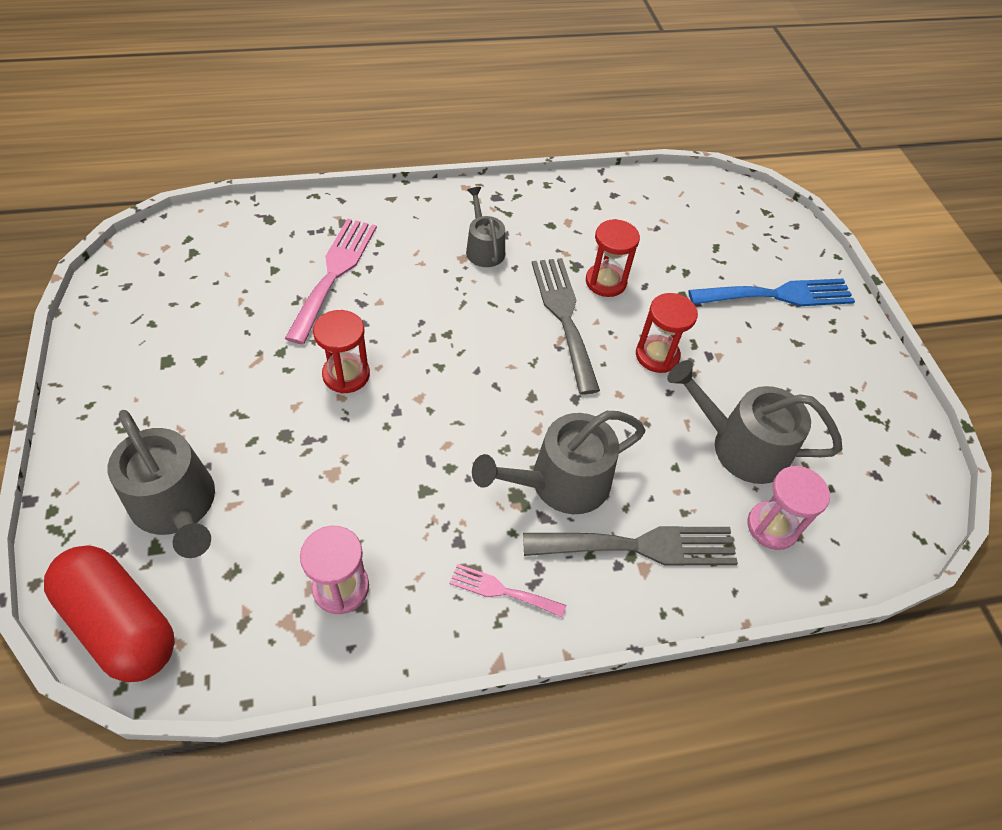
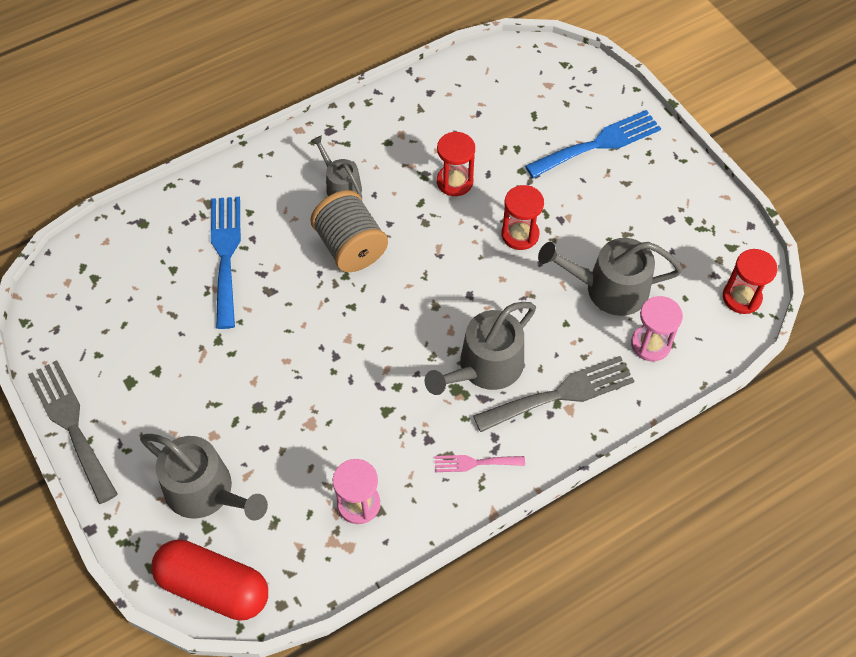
camera: 15 degrees left, 5 degrees up
(334, 273) = (225, 254): pink fork -> blue fork
(346, 375) = (281, 340): red hourglass -> red hourglass (741, 297)
(466, 308) = (350, 247): none -> grey spool
(564, 316) = (433, 226): grey fork -> grey fork (71, 425)

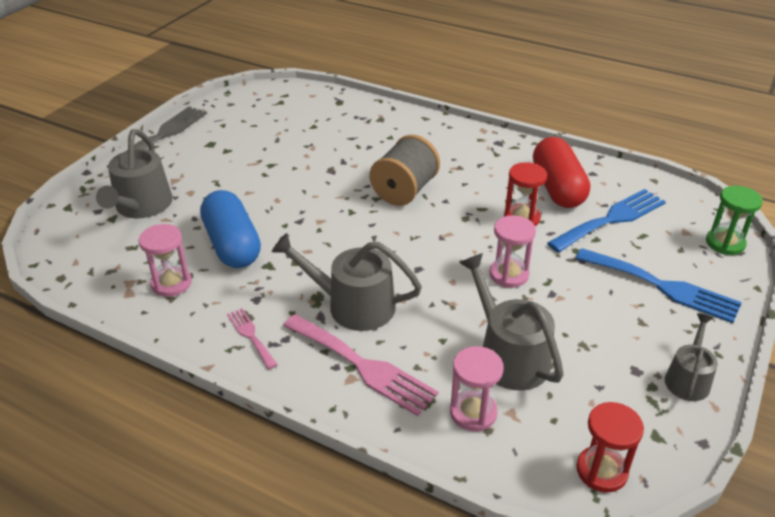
camera: 60 degrees right, 20 degrees down
(214, 587) = (63, 240): red capsule -> red capsule (557, 188)
(225, 254) = (345, 141): blue fork -> blue fork (611, 219)
(334, 429) = (232, 245): none -> blue capsule
(341, 186) = (455, 166): grey watering can -> grey watering can (688, 379)
(520, 234) = (509, 274): red hourglass -> pink hourglass
(561, 394) = (363, 366): grey fork -> pink fork
(578, 71) = (725, 243): none -> green hourglass

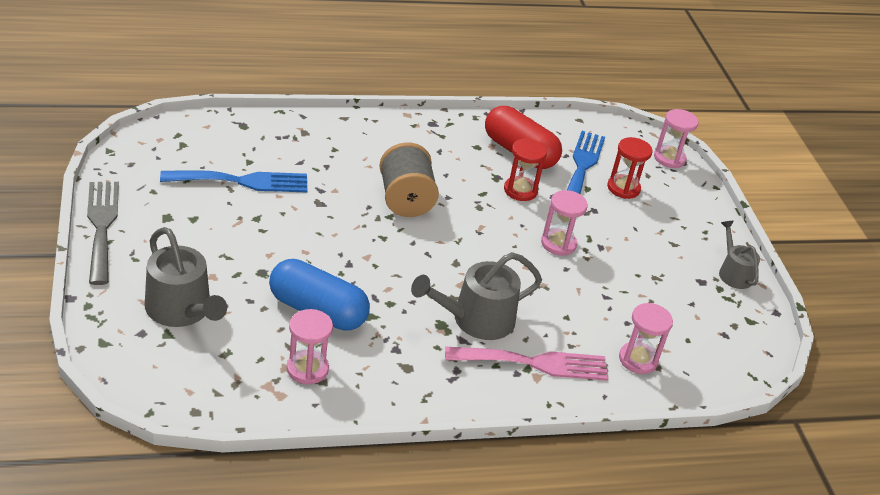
camera: 45 degrees left, 0 degrees up
(250, 336) = (428, 381): pink fork -> none
(509, 356) = (619, 308): grey watering can -> none
(601, 471) = (742, 359): red hourglass -> red hourglass (623, 188)
(663, 286) = (662, 210): blue fork -> blue fork (242, 181)
(725, 243) = (669, 158): green hourglass -> pink hourglass

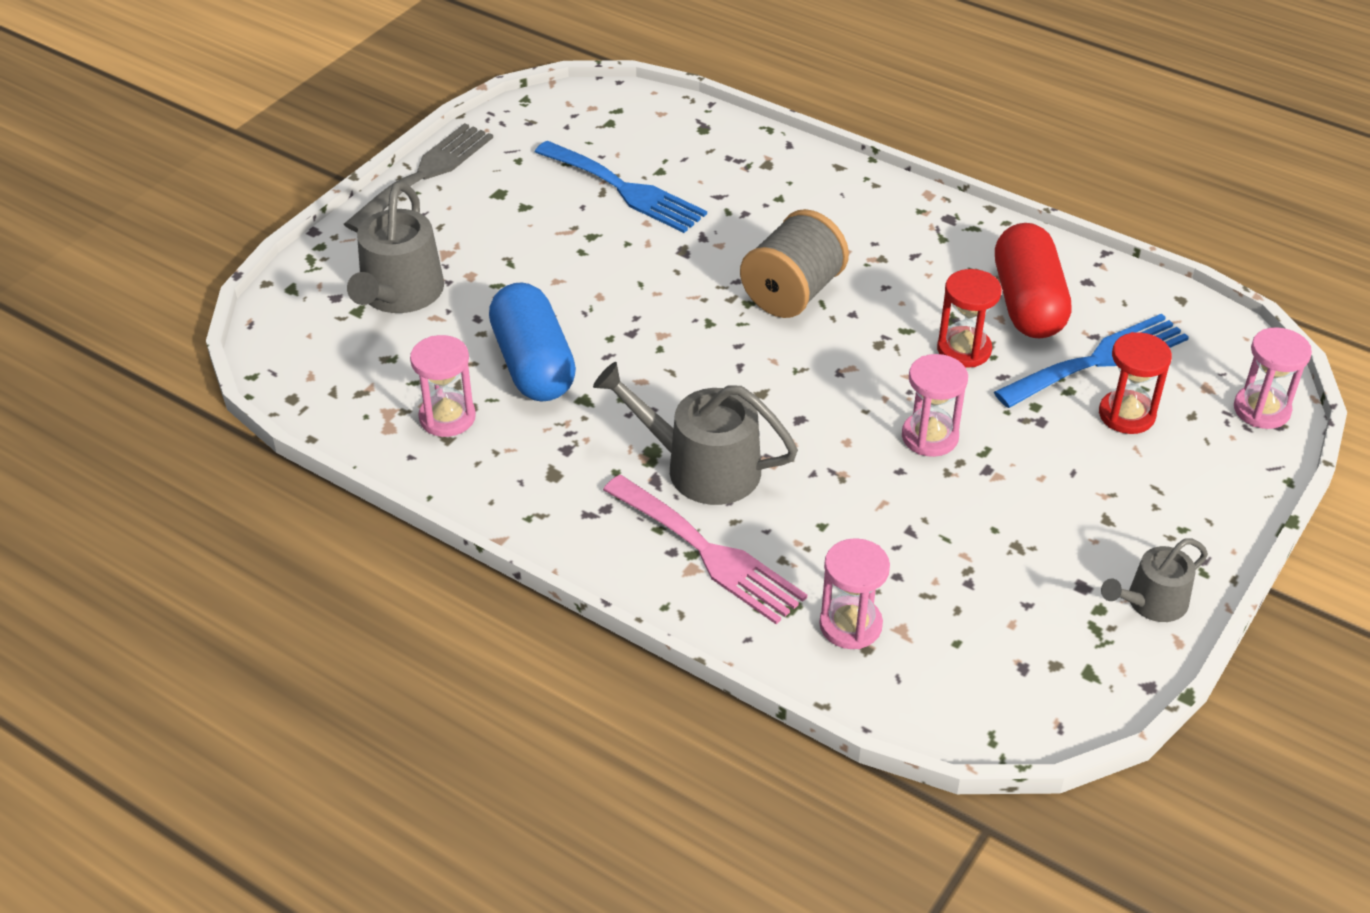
camera: 50 degrees right, 5 degrees up
(733, 273) = (1151, 602): grey watering can -> grey watering can turned 150 degrees counterclockwise

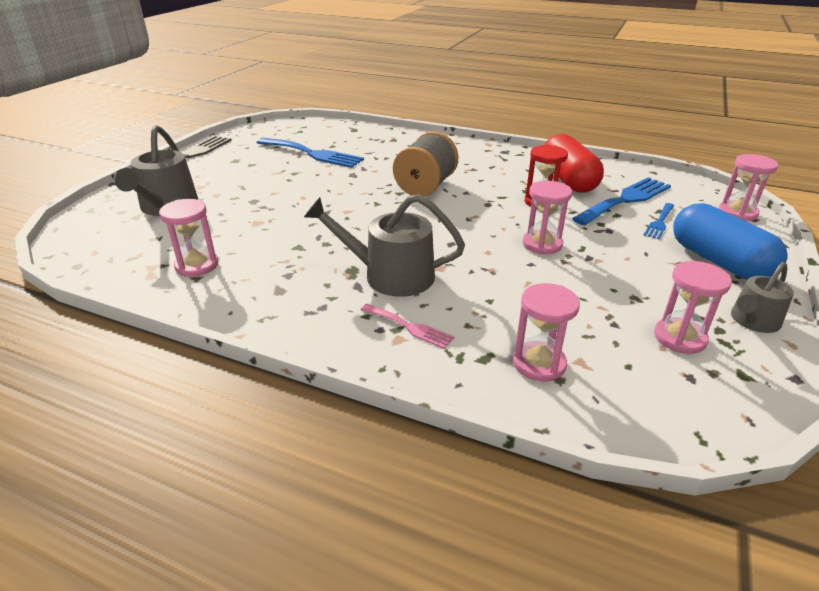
camera: 10 degrees left, 10 degrees down
(533, 364) = (260, 232): blue capsule -> blue capsule (719, 261)
(709, 553) = (409, 327): pink fork -> pink fork, size x0.53
(1041, 614) = (679, 338): none -> pink hourglass
(1126, 415) = (659, 222): red hourglass -> blue fork

